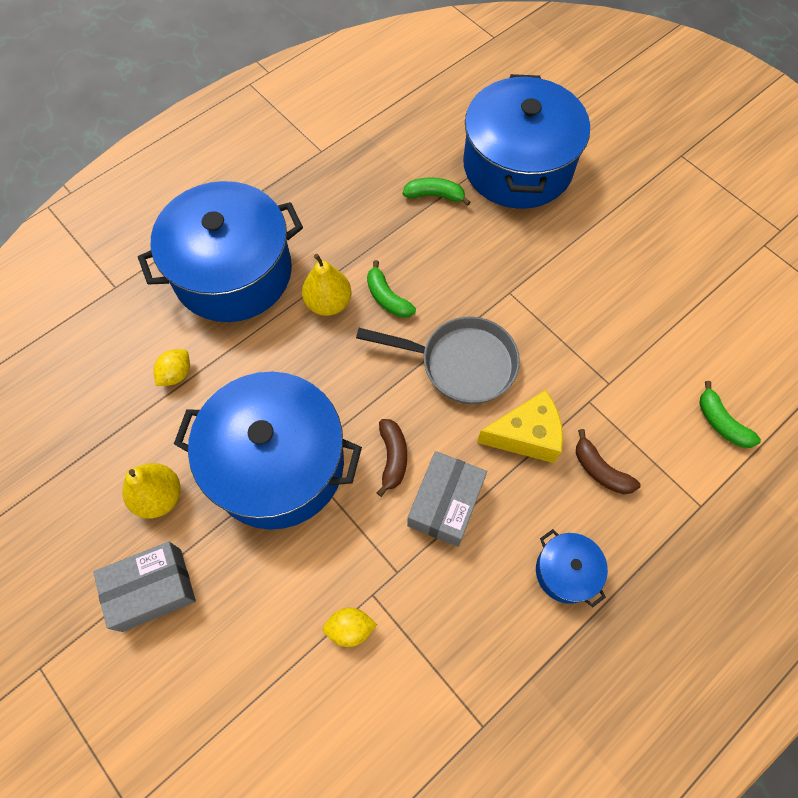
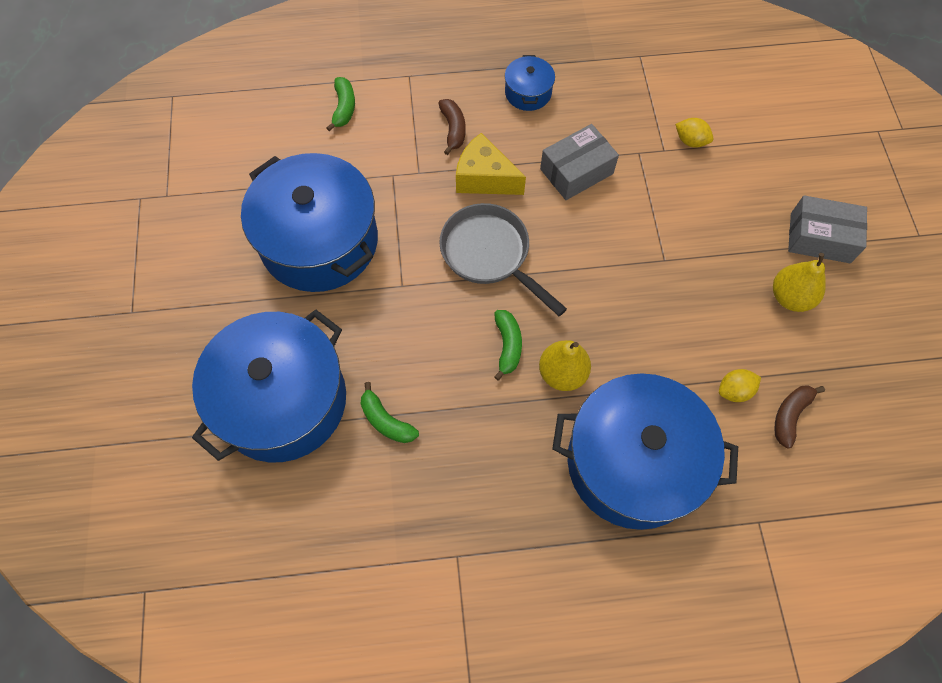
camera: 145 degrees left, 0 degrees up
(277, 464) = (684, 267): blue pot -> blue pot (319, 241)
(392, 457) = (593, 221): brown banana -> brown banana (790, 415)

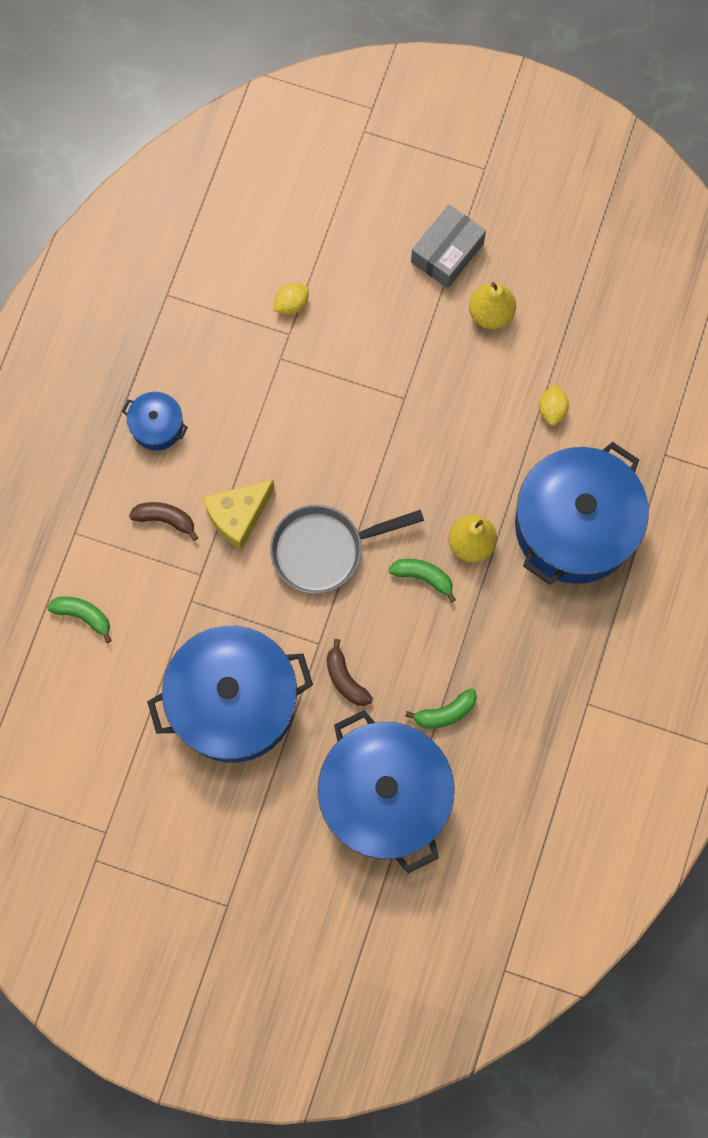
camera: 65 degrees left, 10 degrees up
(576, 171) = (273, 426): grey box -> none
(790, 415) = (593, 378): brown banana -> brown banana (345, 679)

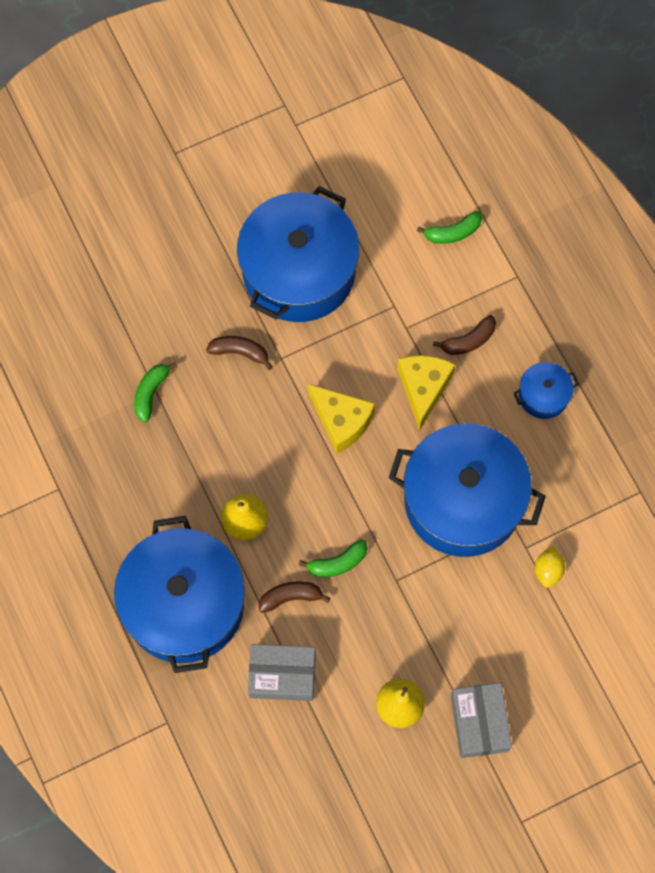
camera: 135 degrees right, 5 degrees down
(324, 550) = (341, 422): grey pan -> yellow cheese
(385, 796) = (140, 305): blue pot -> blue pot (463, 501)
(423, 577) = (255, 467): green banana -> green banana (337, 563)
(492, 458) = (291, 597): none -> brown banana
(552, 410) = (282, 675): yellow lemon -> grey box

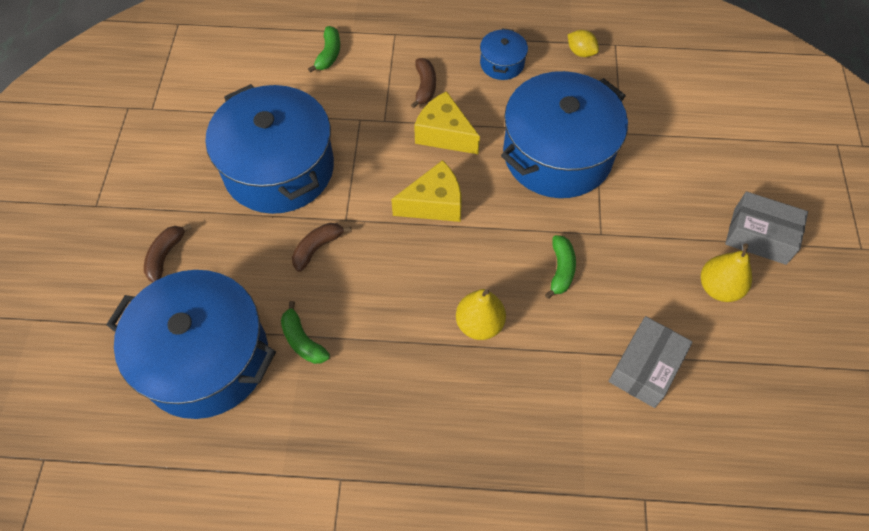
camera: 60 degrees left, 10 degrees down
(184, 605) = (530, 420): blue pot -> blue pot (205, 358)
(291, 597) = (573, 323): brown banana -> brown banana (165, 256)
(548, 571) = (649, 128): yellow lemon -> yellow lemon (581, 52)

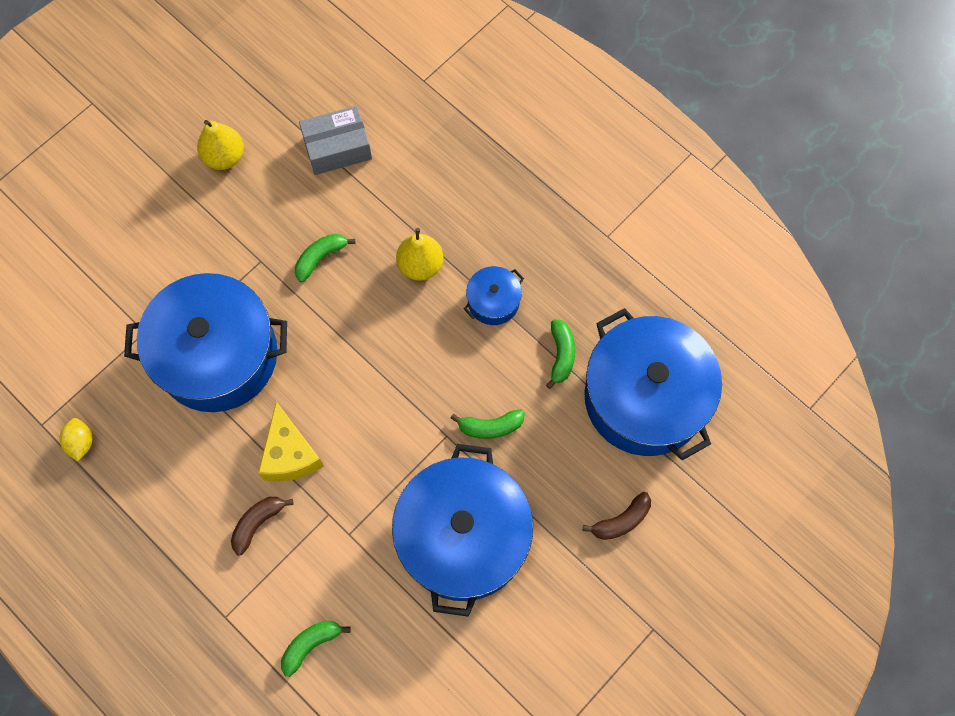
camera: 140 degrees left, 10 degrees up
(317, 248) = (490, 427): brown banana -> green banana
(434, 204) = (362, 391): yellow cheese -> none
(502, 63) = (163, 490): blue pot -> blue pot (493, 301)
(759, 236) = (149, 167): grey box -> none

